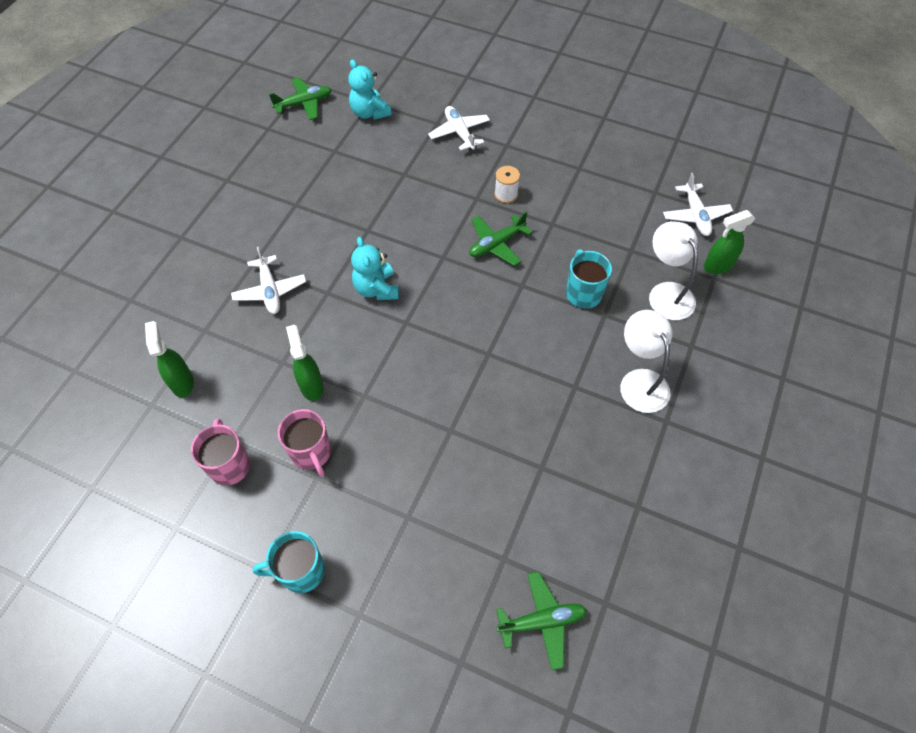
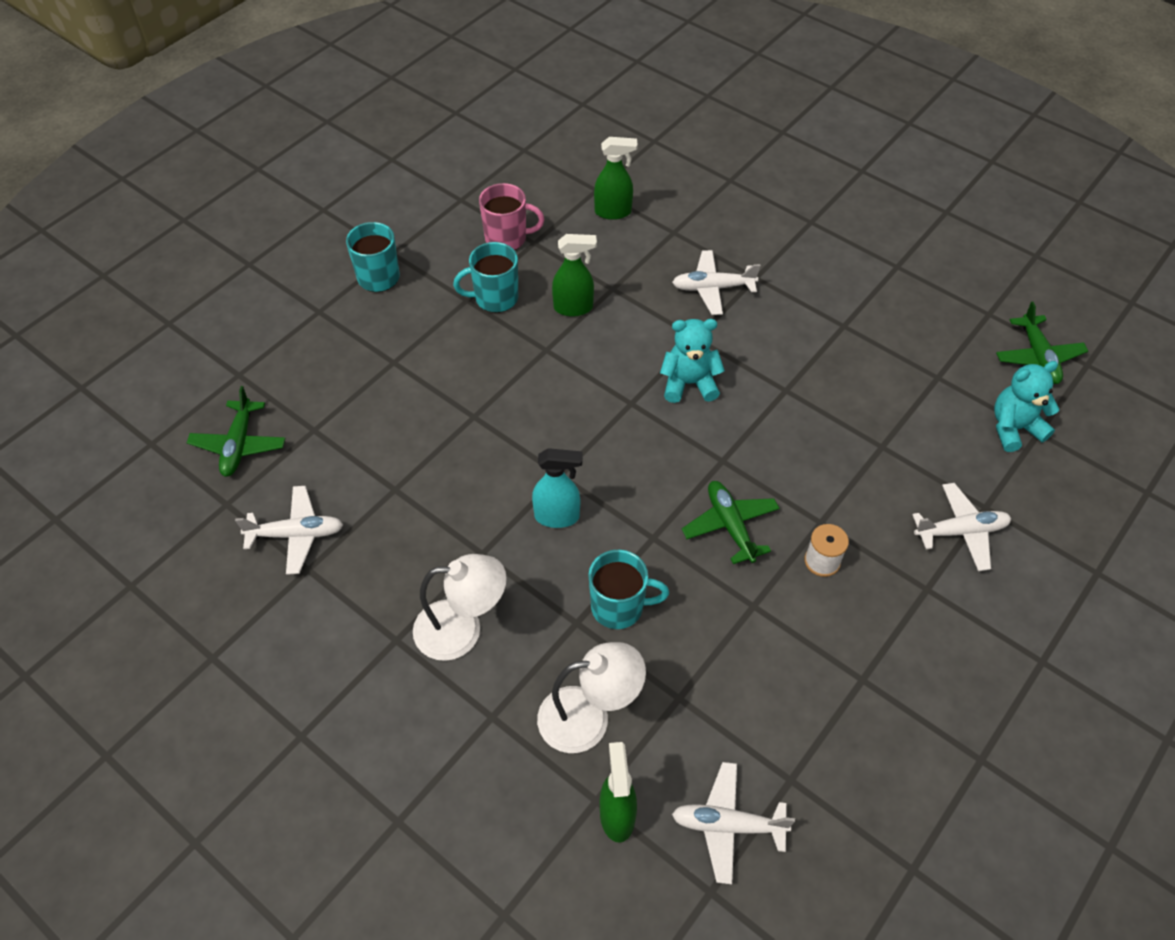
camera: 105 degrees right, 5 degrees down
(311, 453) = (495, 298): pink mug -> turquoise mug
(526, 346) = (557, 516): none -> turquoise spray bottle
(611, 528) = (296, 534): none -> white plane

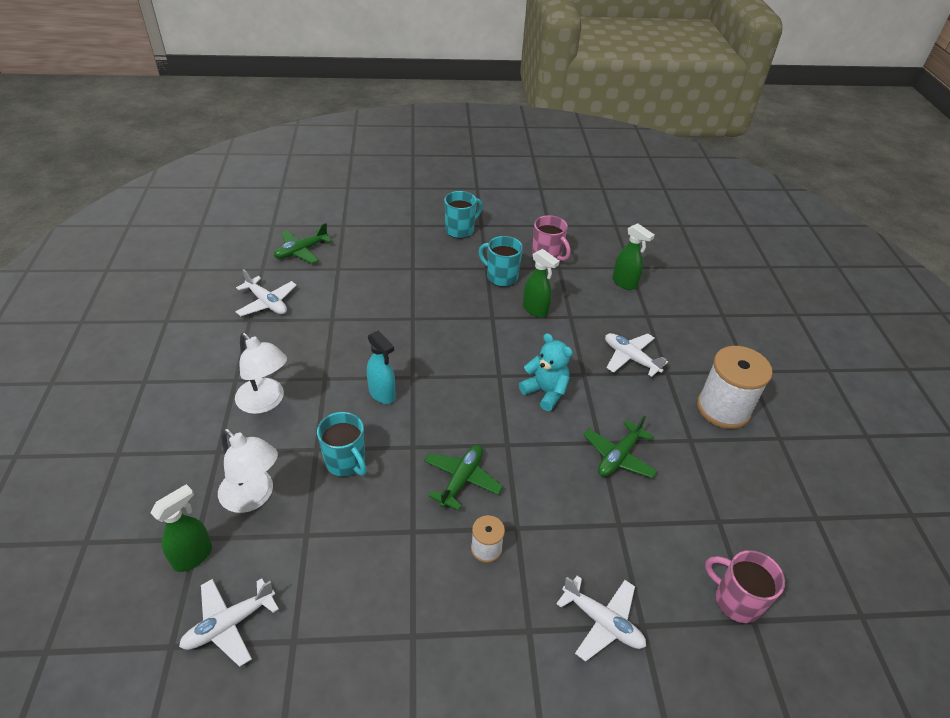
camera: 45 degrees right, 10 degrees down
(727, 825) = (229, 624): white plane -> white plane turned 90 degrees counterclockwise
(833, 274) = (723, 408): none -> white spool
(1014, 428) = (736, 600): turquoise teddy bear -> pink mug
(1038, 357) = (822, 575): green plane -> green plane (618, 456)

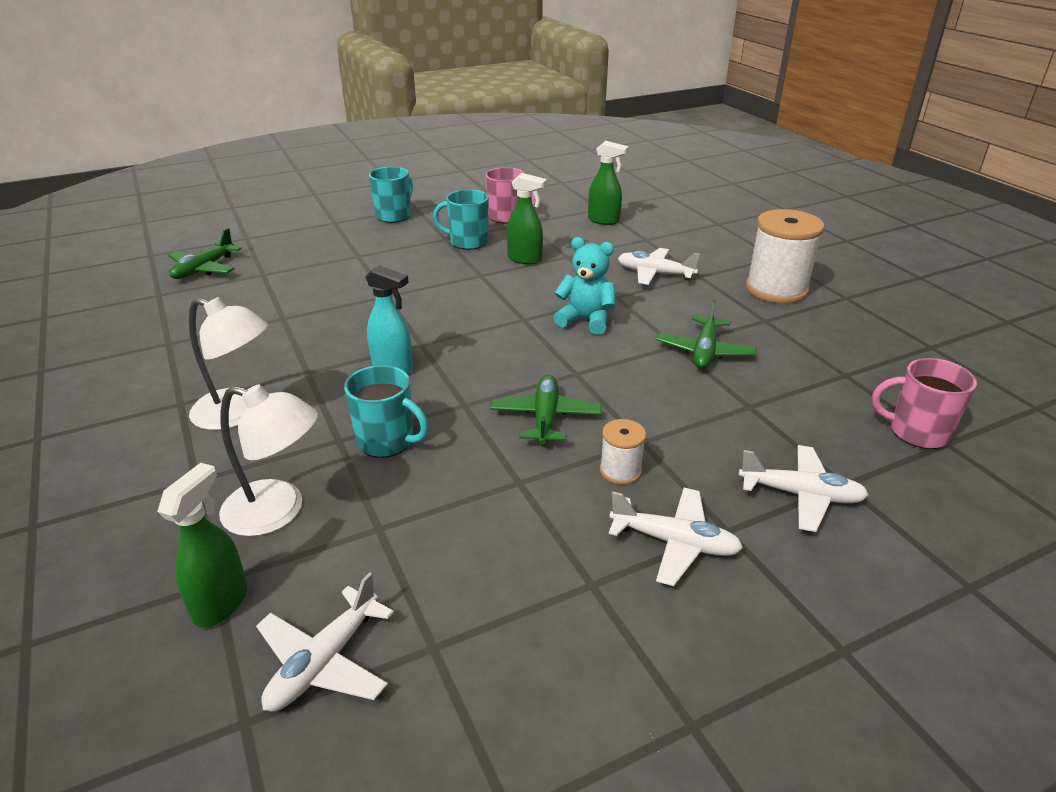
camera: 20 degrees left, 10 degrees down
(267, 303) = (183, 322): white plane -> white plane (674, 543)

